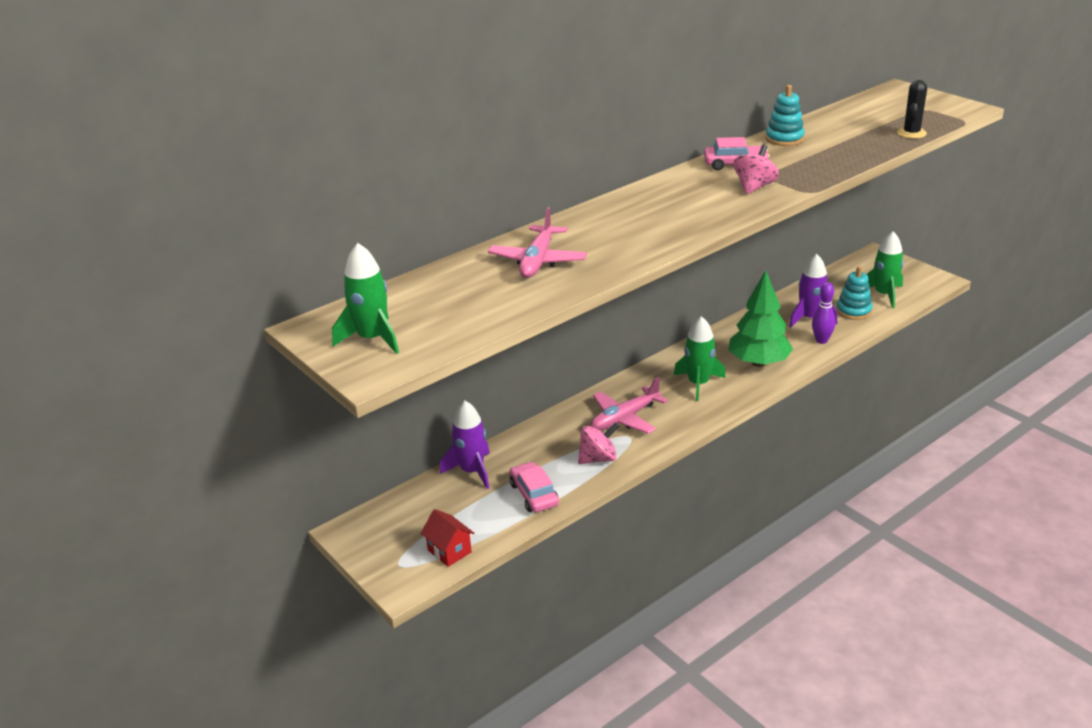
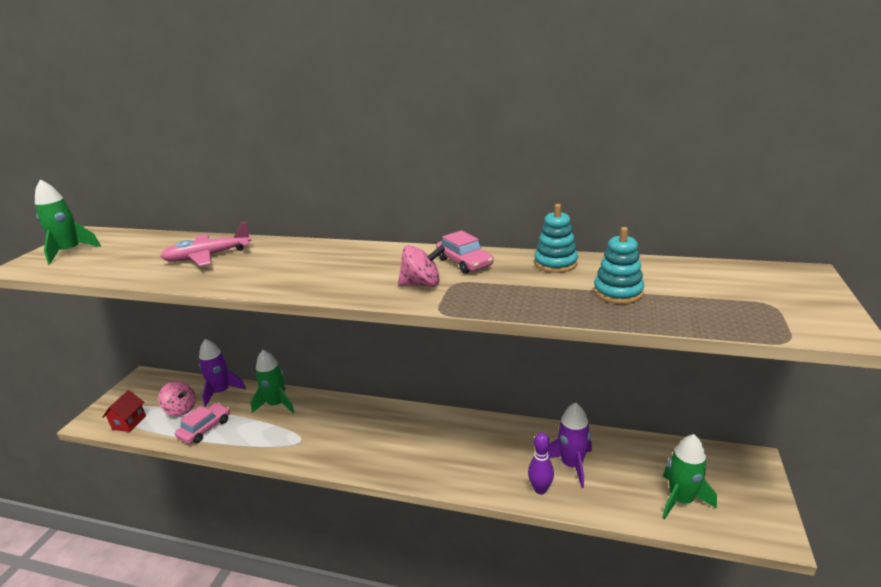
camera: 55 degrees right, 5 degrees down
(598, 458) = (263, 438): pink spinning top -> pink spinning top (181, 409)
(624, 418) = (323, 427): pink plane -> none
(698, 384) = (400, 443): green rocket -> green rocket (277, 404)
(758, 363) = (463, 464): green tree -> none
(853, 311) = (620, 490): turquoise stacking toy -> turquoise stacking toy (618, 292)
(911, 133) = (683, 318): black cactus -> none

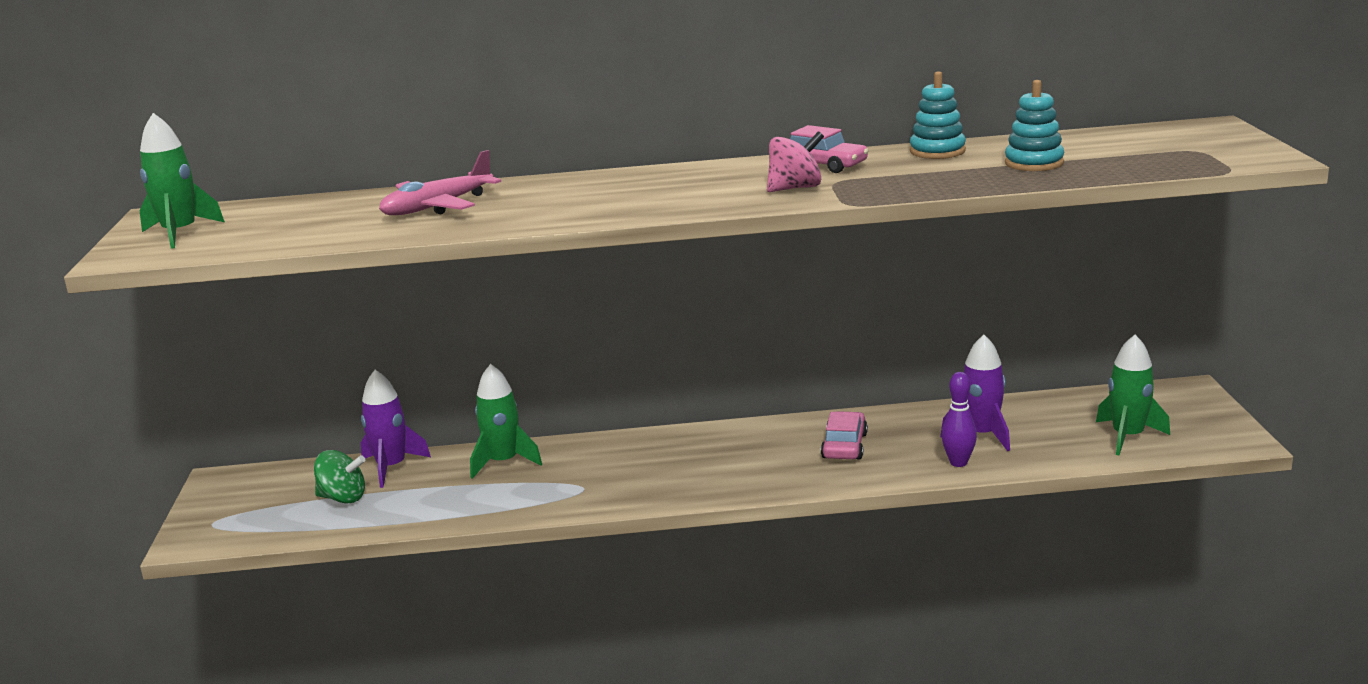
camera: 20 degrees left, 5 degrees down
(129, 423) = (266, 528): red house -> none
(181, 409) = (343, 498): pink spinning top -> green spinning top
(205, 428) = (412, 508): pink car -> pink car (844, 446)

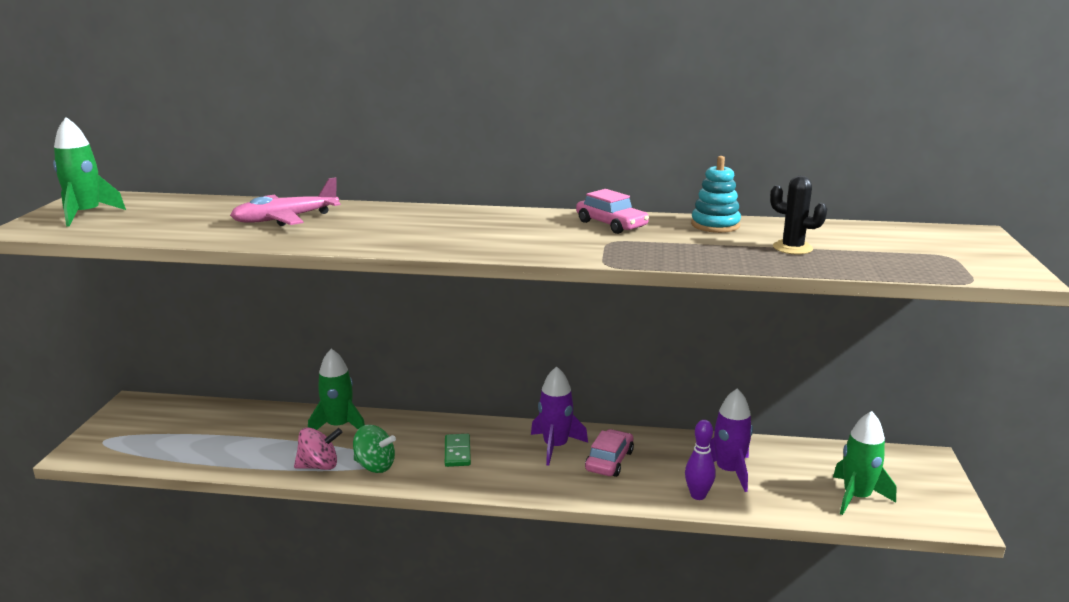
camera: 10 degrees right, 0 degrees up
(343, 498) = (206, 436): green spinning top -> green spinning top (375, 466)
(391, 467) = (256, 415): purple rocket -> purple rocket (555, 447)
(664, 465) = (457, 452): none -> green domino
(795, 188) = (573, 243): pink spinning top -> pink spinning top (319, 466)
(1034, 163) = (792, 248): turquoise stacking toy -> black cactus

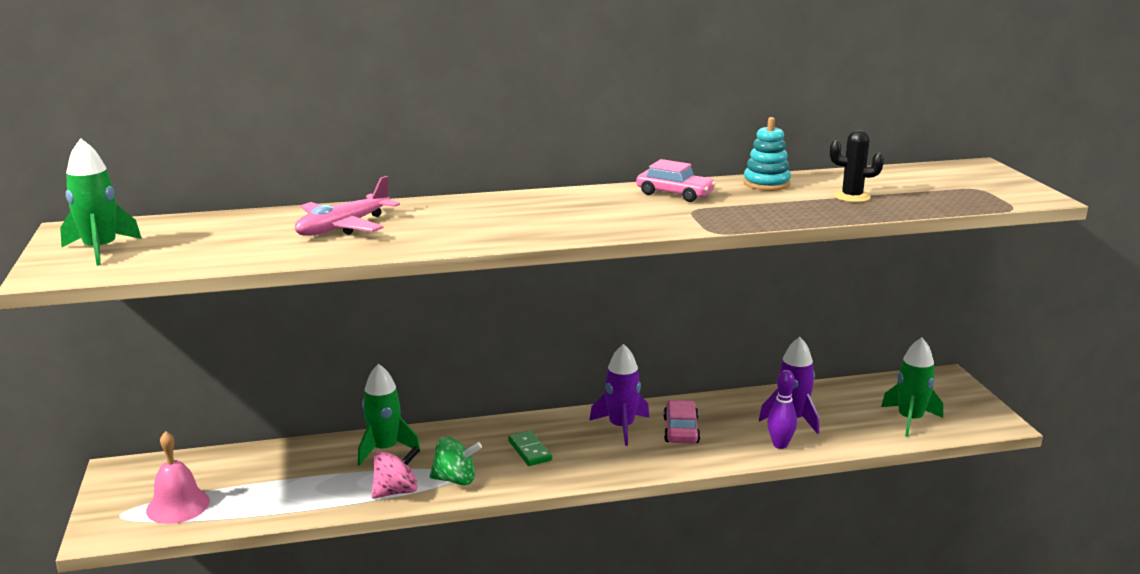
camera: 20 degrees left, 0 degrees up
(149, 441) = (178, 505): none -> pink bell

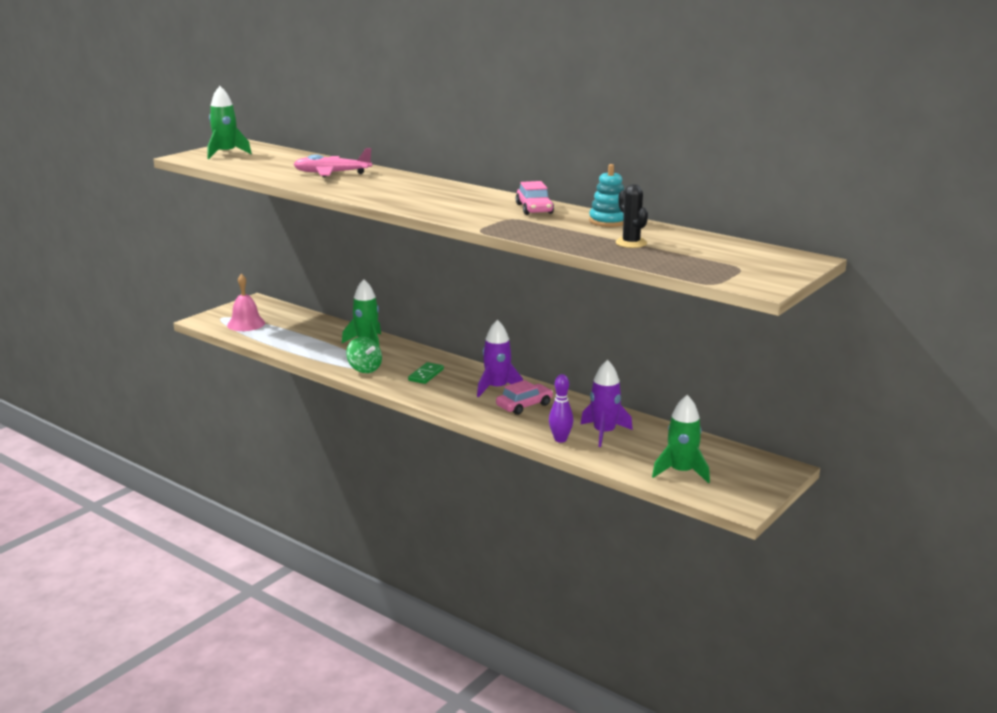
camera: 50 degrees right, 0 degrees up
(396, 491) = (330, 361): pink spinning top -> none

